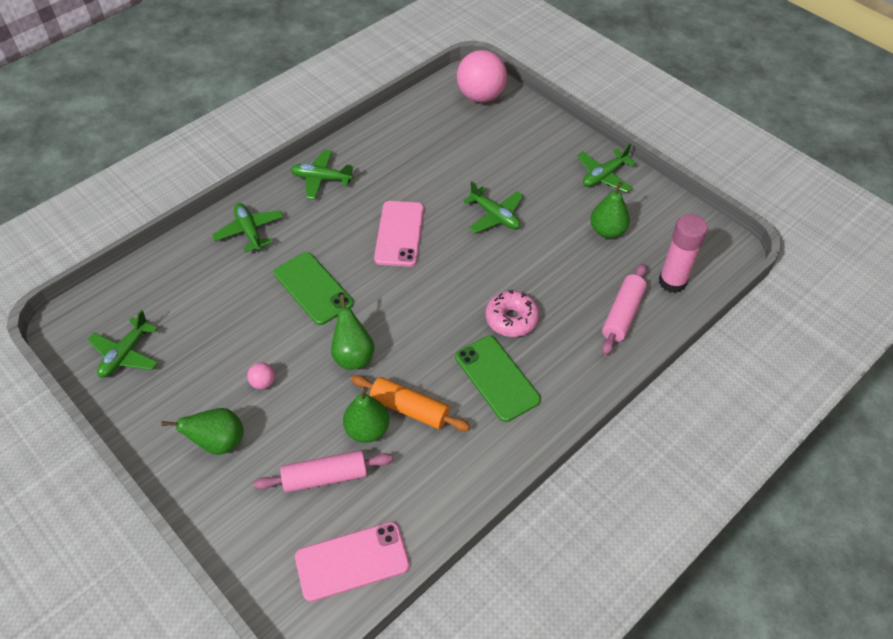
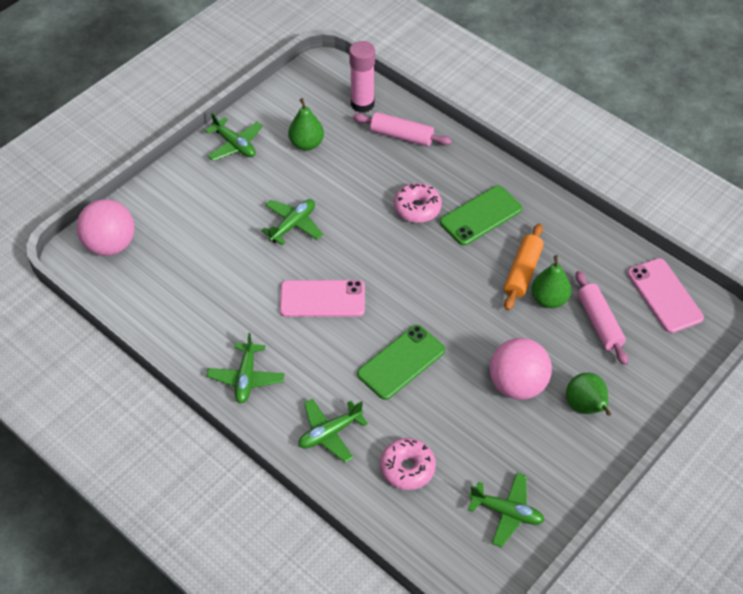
camera: 95 degrees left, 0 degrees up
(197, 283) = (407, 468): none -> pink donut
(263, 383) = (517, 384): pink ball -> pink ball, size x2.40
(353, 356) = (476, 319): green pear -> none

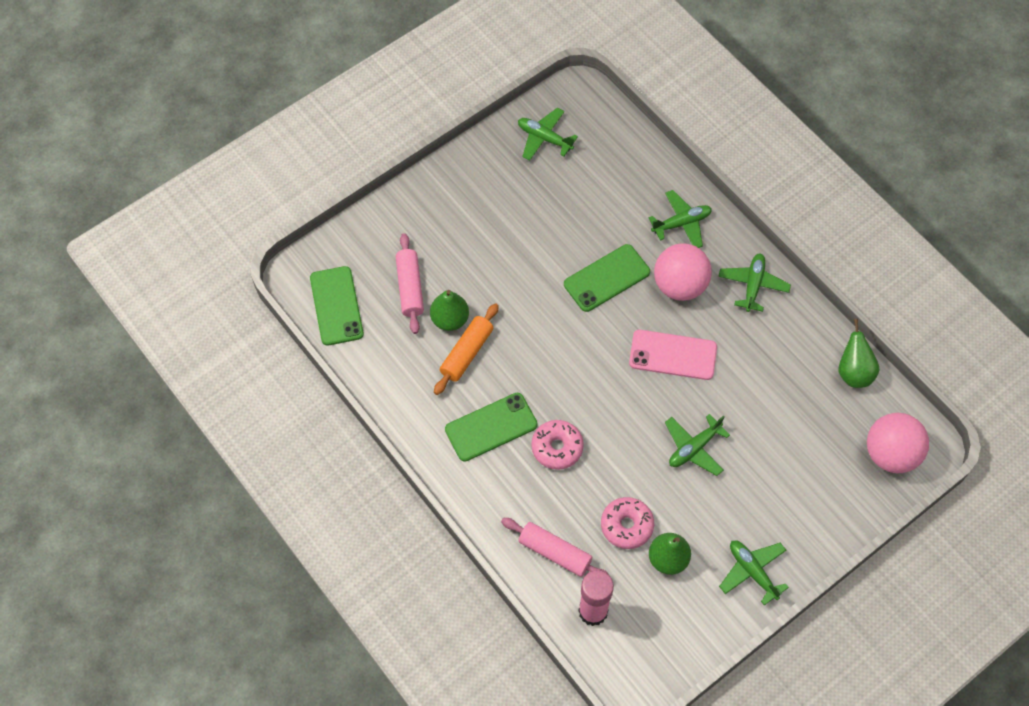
camera: 170 degrees left, 10 degrees up
(407, 468) = (619, 184): pink donut -> pink donut (626, 526)
(517, 384) = (505, 241): pink ball -> pink ball (679, 285)
(585, 407) = (451, 211): green pear -> green pear (853, 372)
(664, 295) = (336, 306): pink phone -> green phone

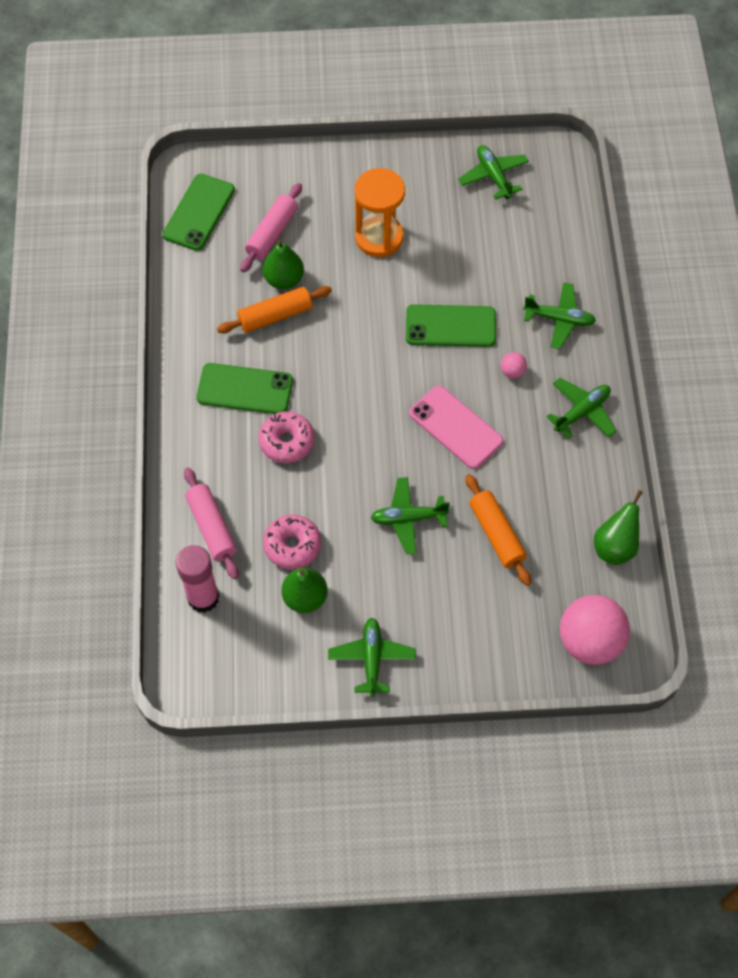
camera: 35 degrees right, 0 degrees up
(496, 240) = (379, 237): none -> orange hourglass
(679, 285) = (512, 372): pink ball -> pink ball, size x0.42
(765, 417) = (496, 534): none -> orange rolling pin

